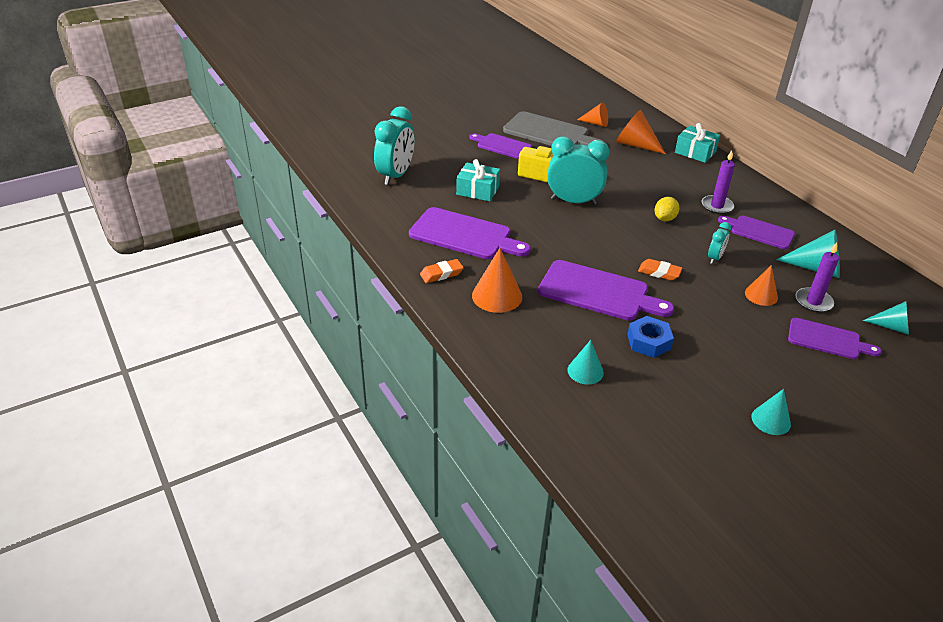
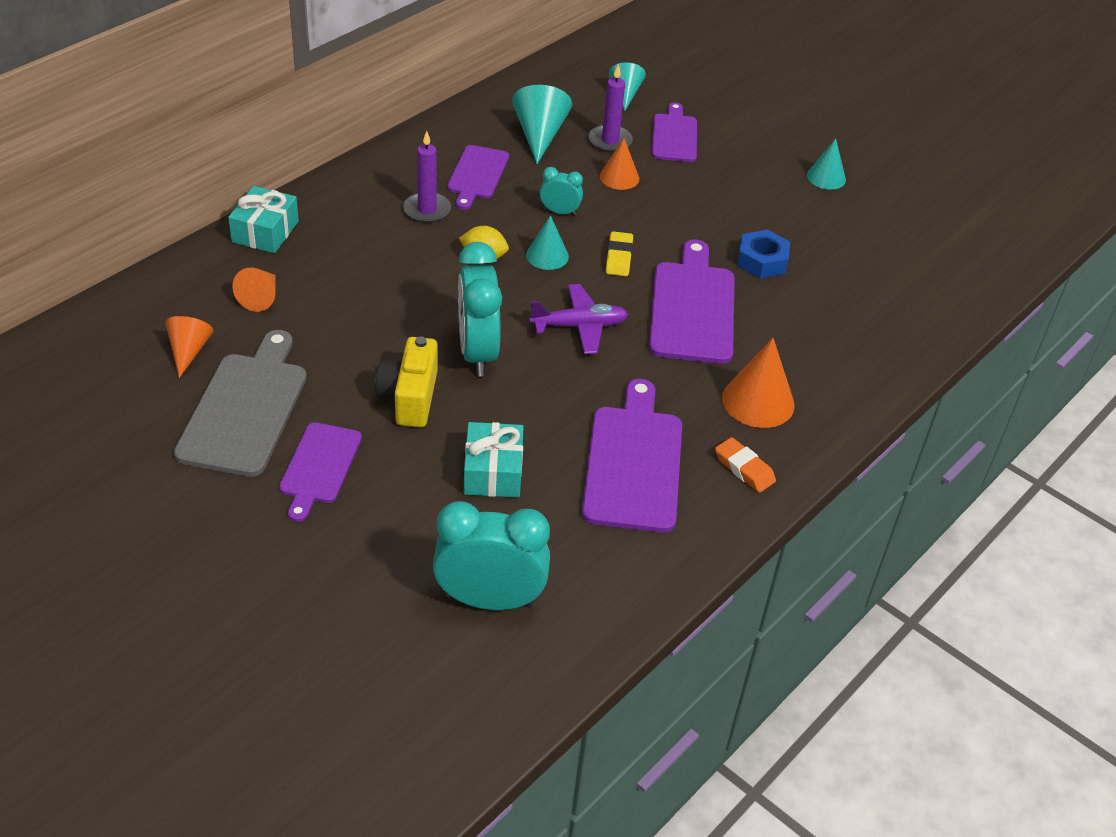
camera: 110 degrees left, 5 degrees up
(585, 371) = (845, 306): turquoise cone -> turquoise cone (547, 256)
(589, 241) = (579, 326): none -> purple plane
(635, 145) = (260, 297): orange cone -> orange cone, size x0.65
(659, 272) = (619, 258): orange eraser -> yellow eraser

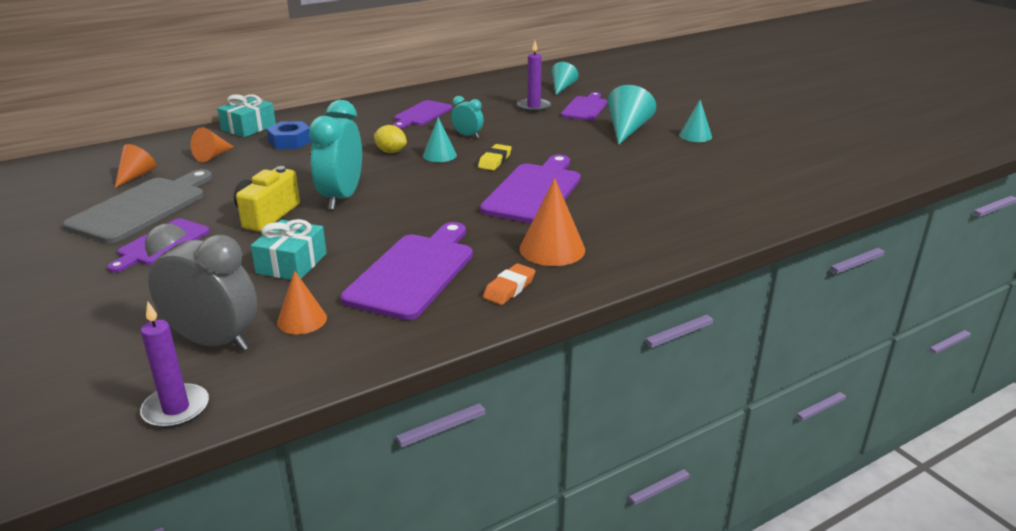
camera: 20 degrees right, 15 degrees down
(427, 210) = (370, 127): purple candle -> purple candle (176, 409)
(489, 600) = (213, 342): turquoise clock -> grey clock
(539, 135) = (483, 101): turquoise cone -> turquoise cone (627, 130)
(579, 326) = (433, 192): purple plane -> none
(619, 177) = (527, 123): orange cone -> orange cone (302, 320)
(744, 468) = (509, 288): orange eraser -> orange eraser turned 60 degrees clockwise
(762, 261) = (611, 172): blue nut -> blue nut (290, 141)

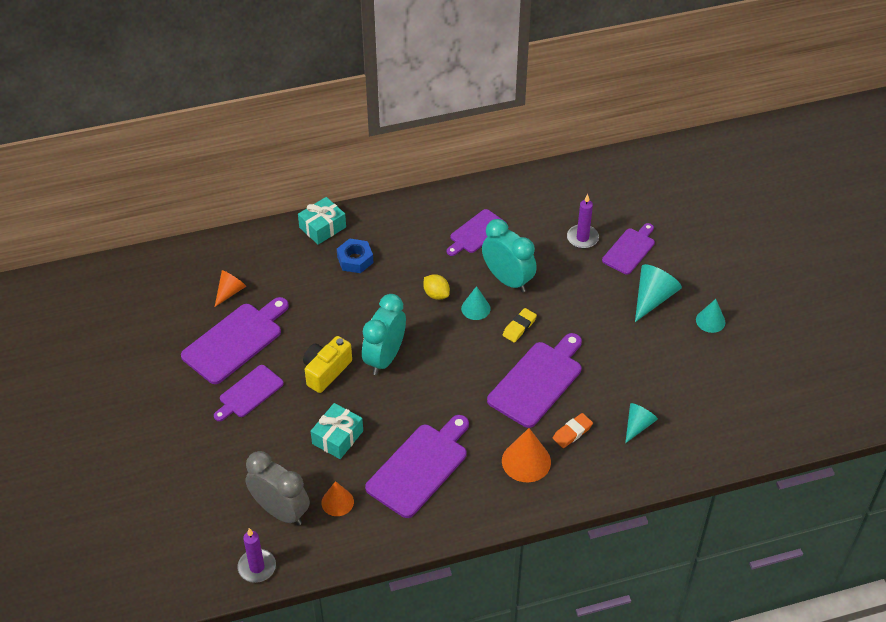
camera: 15 degrees right, 20 degrees up
(142, 208) = (235, 341): grey cutting board -> purple cutting board
(212, 156) = (290, 272): orange cone -> none
(467, 135) = (507, 280): turquoise clock -> turquoise clock, size x2.02
(509, 288) = (481, 500): orange eraser -> orange eraser (572, 432)
(562, 87) = (622, 204): turquoise cone -> turquoise cone (638, 425)

